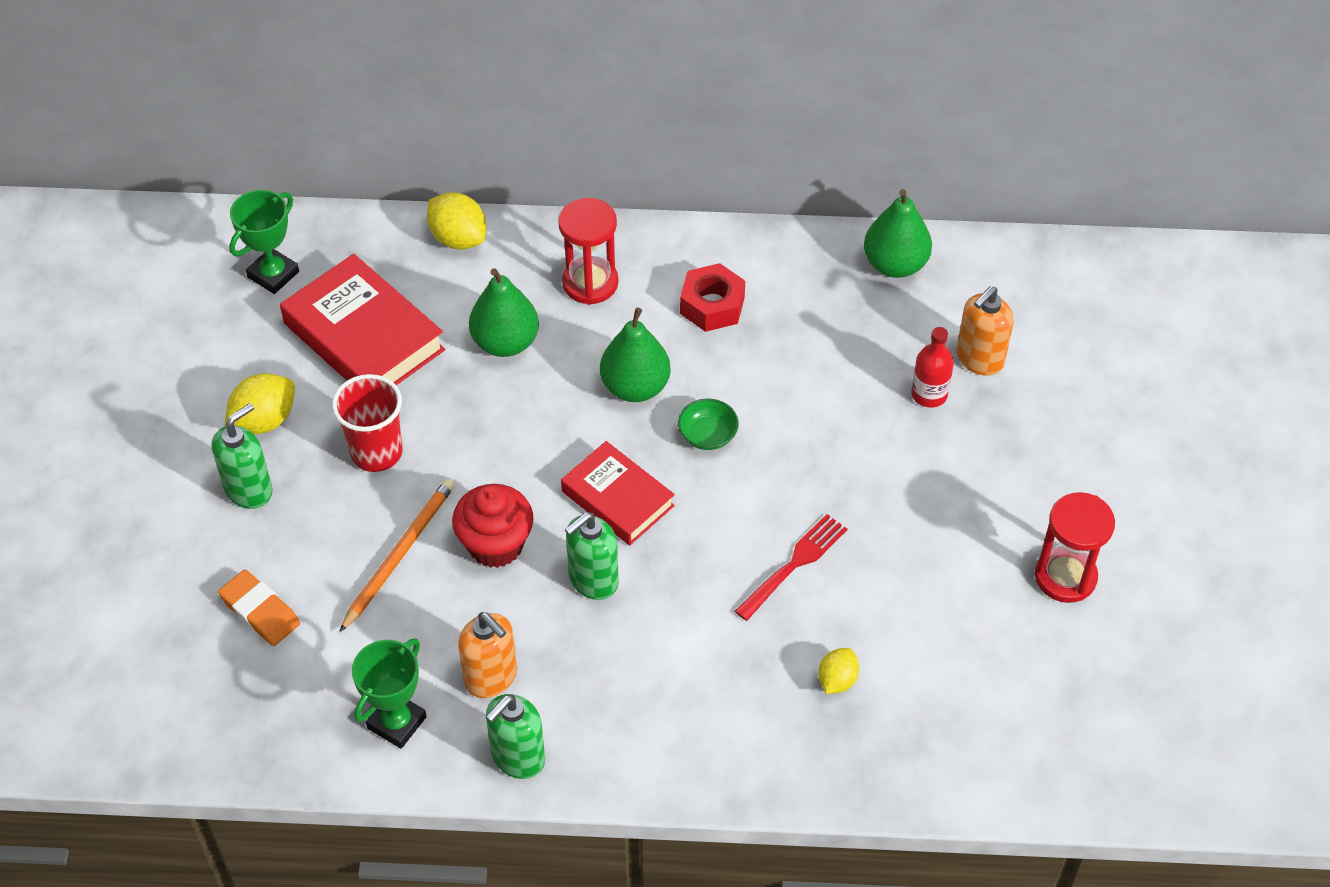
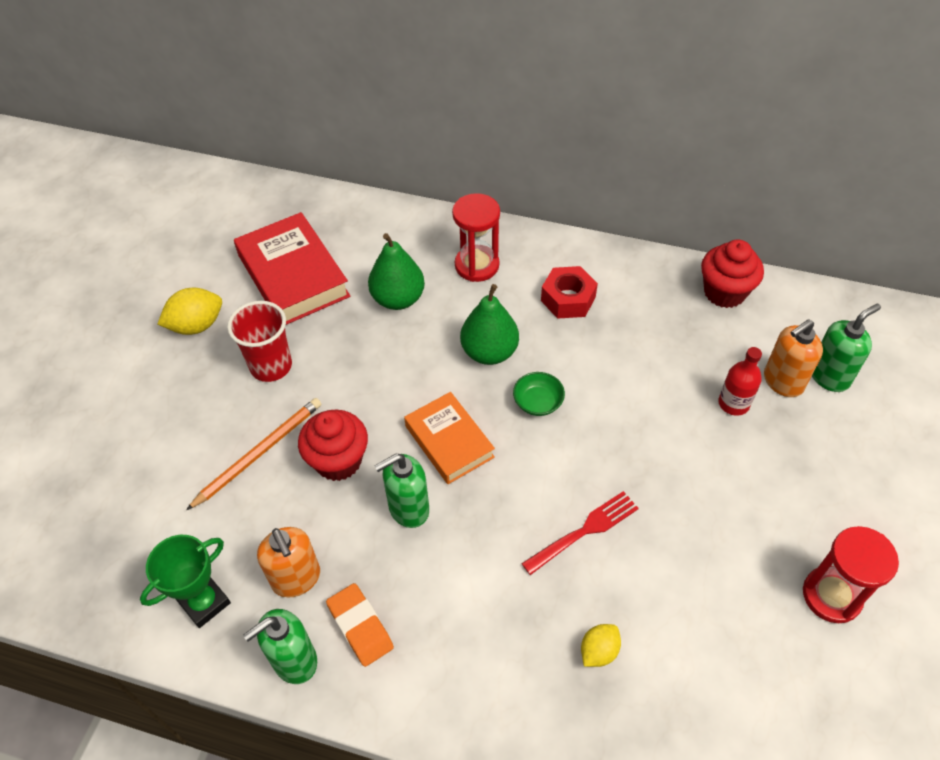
camera: 15 degrees right, 0 degrees up
(249, 490) = (164, 377): green soap dispenser -> green soap dispenser (829, 376)
(260, 611) = (133, 478): orange eraser -> orange eraser (360, 626)
(273, 274) = (245, 220): green trophy -> none
(458, 238) = (387, 216): yellow lemon -> none
(617, 499) = (449, 442): red book -> orange book
(895, 264) = (724, 292): green pear -> red cupcake

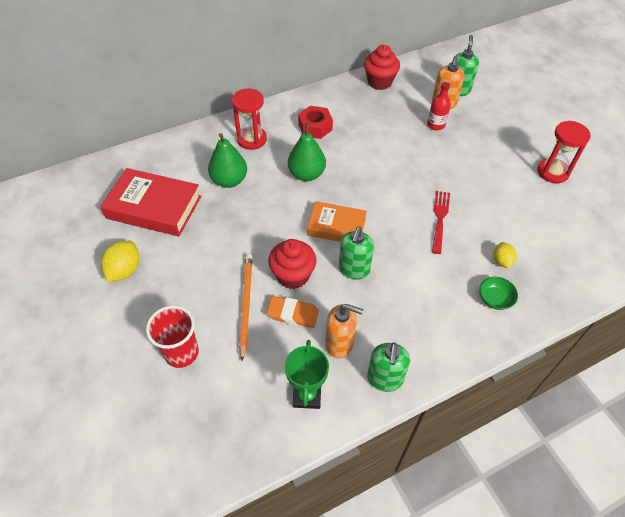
camera: 45 degrees left, 0 degrees up
(271, 366) = (198, 259): red cup -> red cup (181, 352)
(360, 626) = (396, 337): orange eraser -> orange eraser (292, 314)
(538, 402) = (356, 181): green bowl -> green bowl (495, 299)

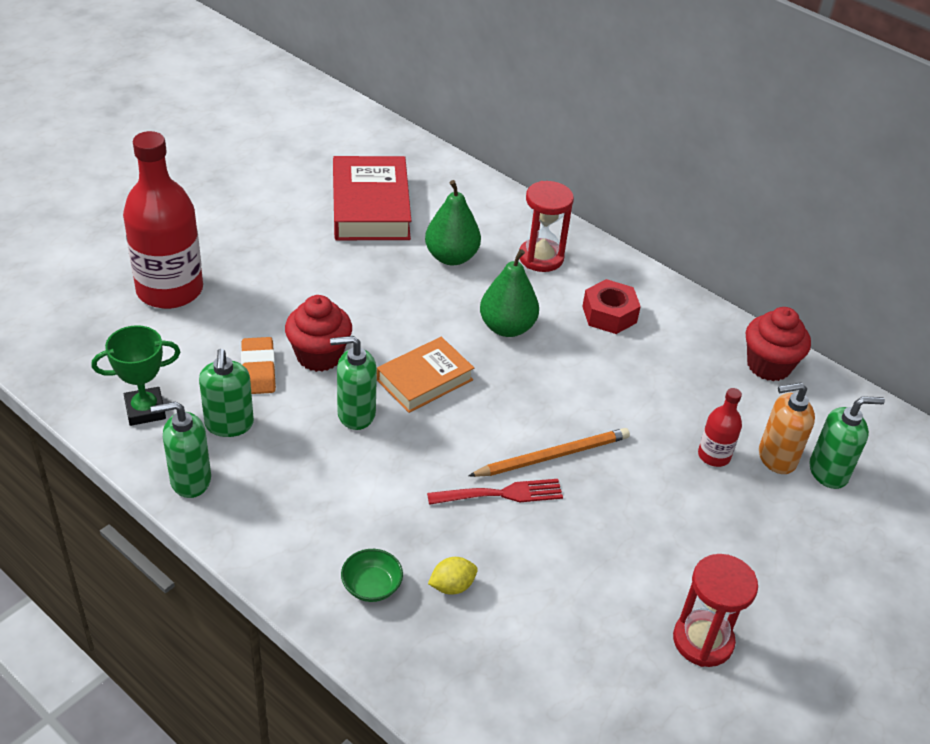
camera: 65 degrees right, 10 degrees down
(124, 270) = (265, 213): yellow lemon -> none
(181, 352) = (170, 290): red cup -> red bottle
(246, 304) = (257, 324): orange pencil -> orange pencil (553, 456)
(336, 226) = (424, 380): orange book -> orange book turned 60 degrees clockwise
(339, 344) = (229, 424): orange soap dispenser -> green soap dispenser

